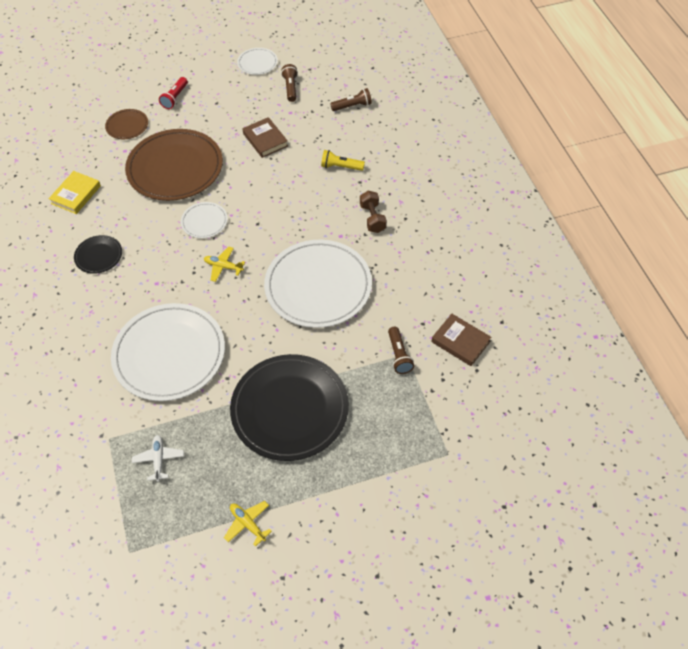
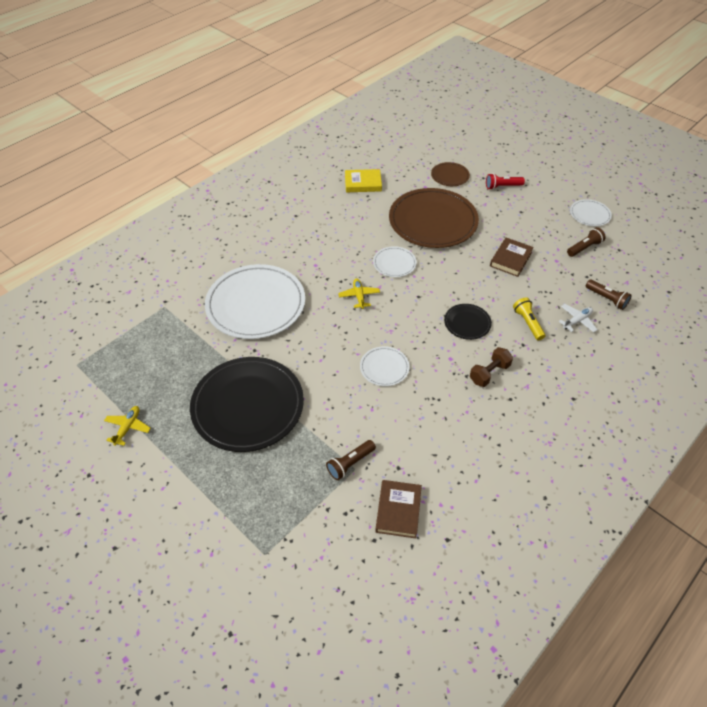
camera: 60 degrees right, 5 degrees down
(98, 256) = (317, 222): black plate -> black plate (467, 323)
(159, 459) = (160, 344): white plane -> white plane (577, 321)
(318, 286) = (384, 367): white plate -> white plate, size x0.46

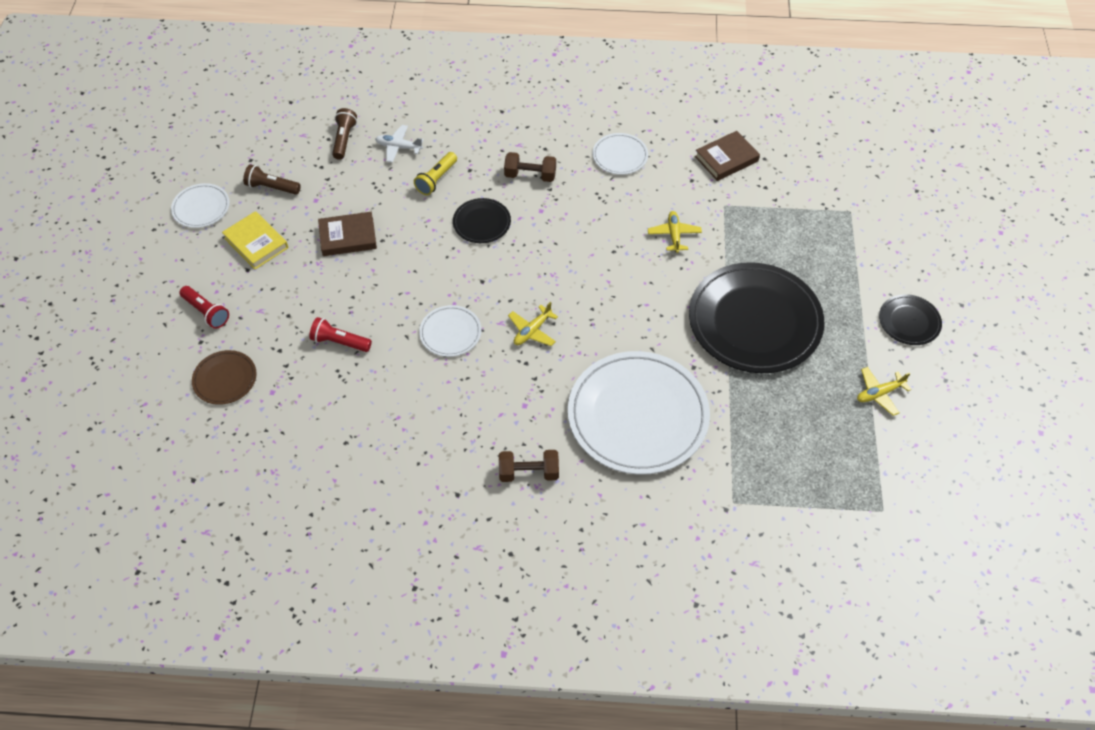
camera: 130 degrees left, 5 degrees up
(145, 497) = (909, 321): none -> black plate
(276, 244) = (529, 472): none -> brown dumbbell
(350, 463) = (723, 211): brown flashlight -> none
(359, 416) = (674, 235): none -> yellow plane
(363, 183) = (322, 466): yellow book -> yellow book (256, 243)
(384, 367) = (603, 251): white plate -> white plate (620, 156)
(433, 221) = (339, 342): brown plate -> red flashlight

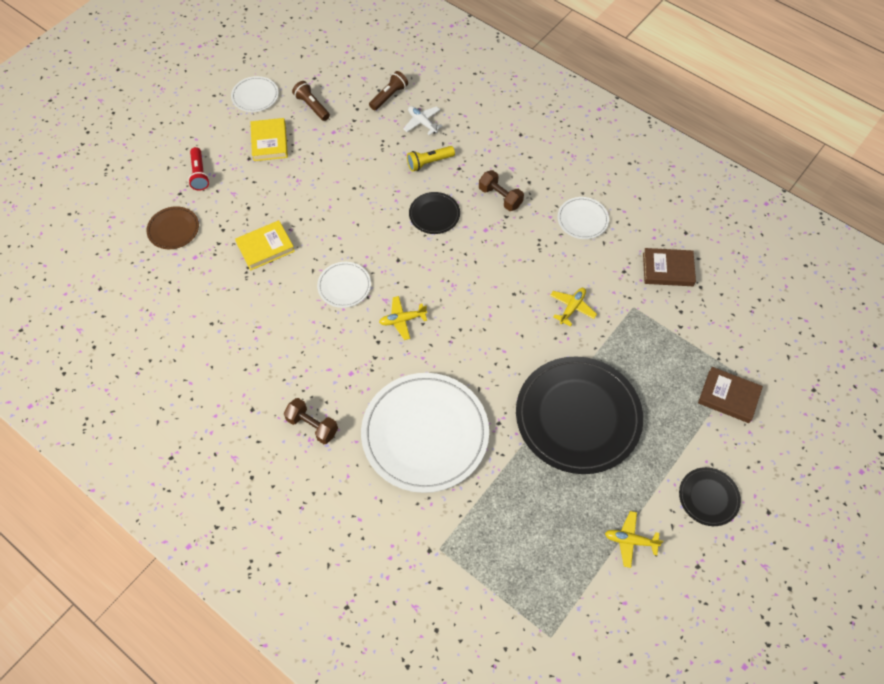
camera: 35 degrees right, 5 degrees up
(339, 342) = (265, 247): red flashlight -> yellow book
(348, 237) = (333, 172): brown book -> brown book (728, 397)

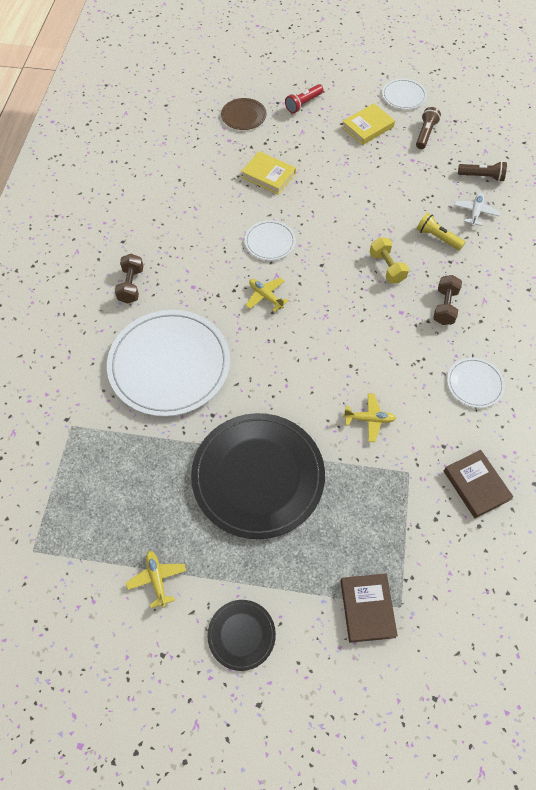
camera: 60 degrees right, 0 degrees up
(434, 214) = (387, 267): black plate -> yellow dumbbell

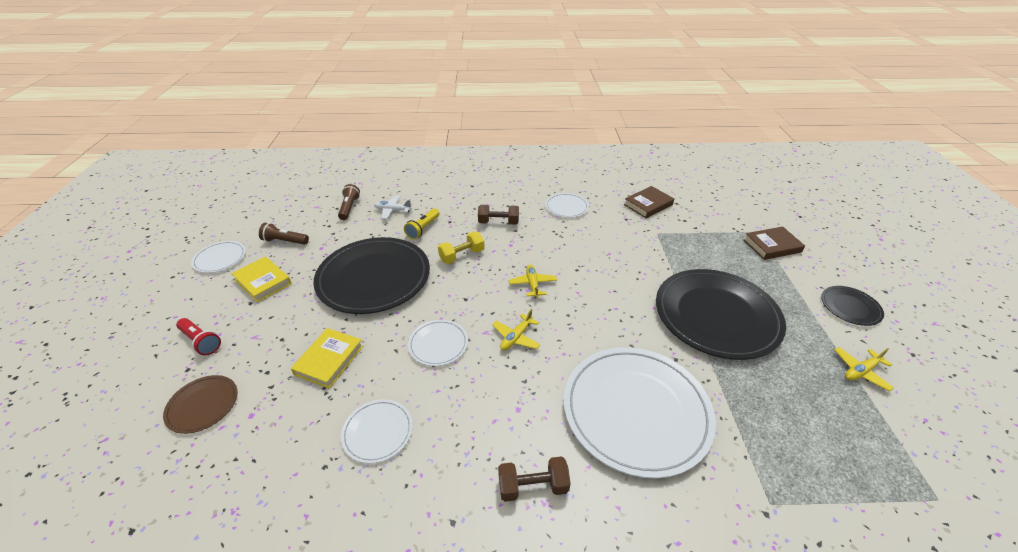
camera: 100 degrees left, 20 degrees down
(197, 205) = (378, 432): none -> white plate
(362, 199) = (374, 278): none -> black plate
(369, 419) = (624, 255): yellow plane -> yellow plane (532, 284)

